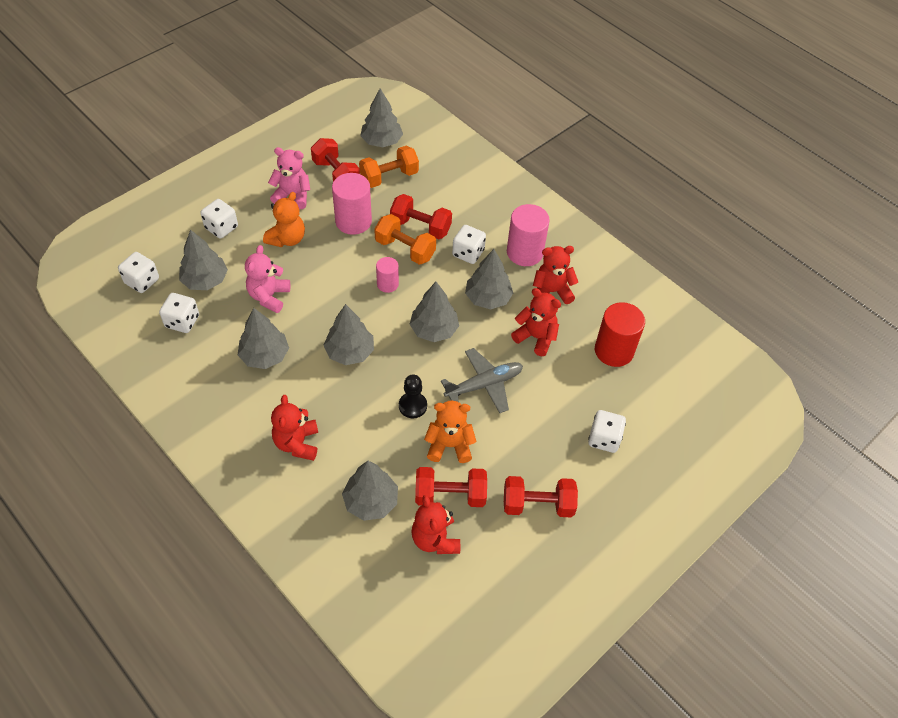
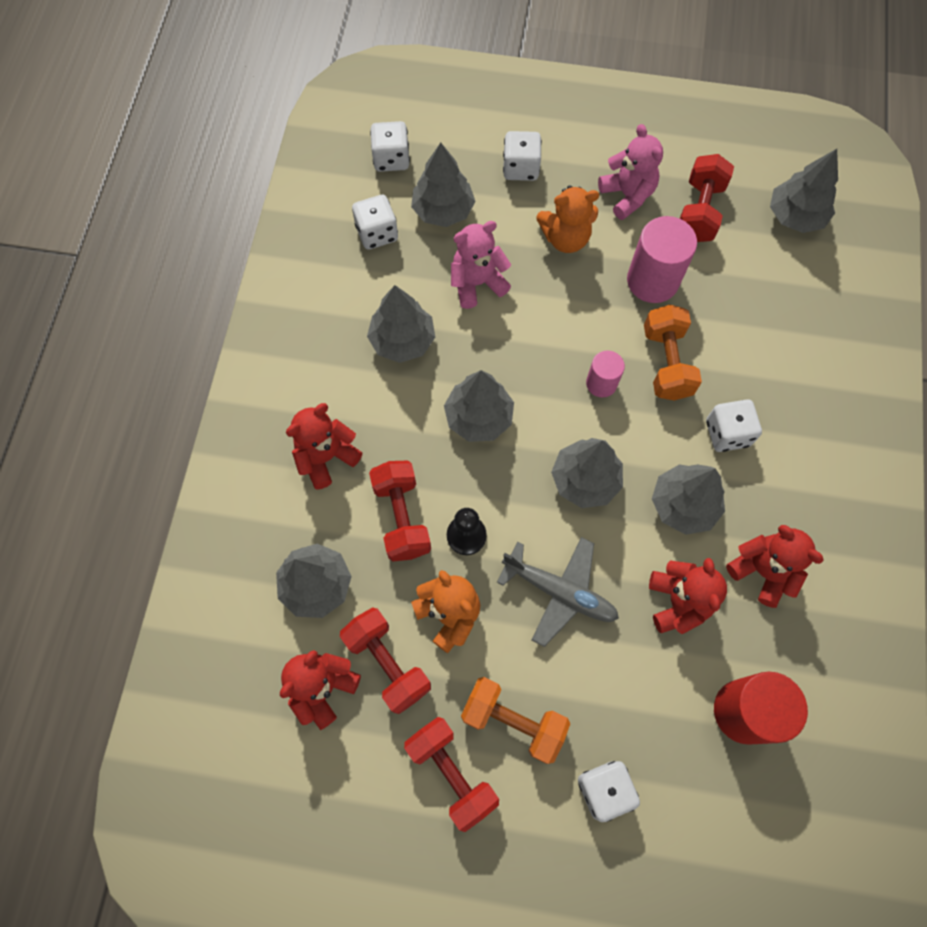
camera: 55 degrees right, 15 degrees up
(389, 177) = (751, 265): orange dumbbell -> orange dumbbell (513, 721)
(420, 227) = (714, 354): red dumbbell -> red dumbbell (401, 517)
(524, 252) = (791, 496): pink cylinder -> none

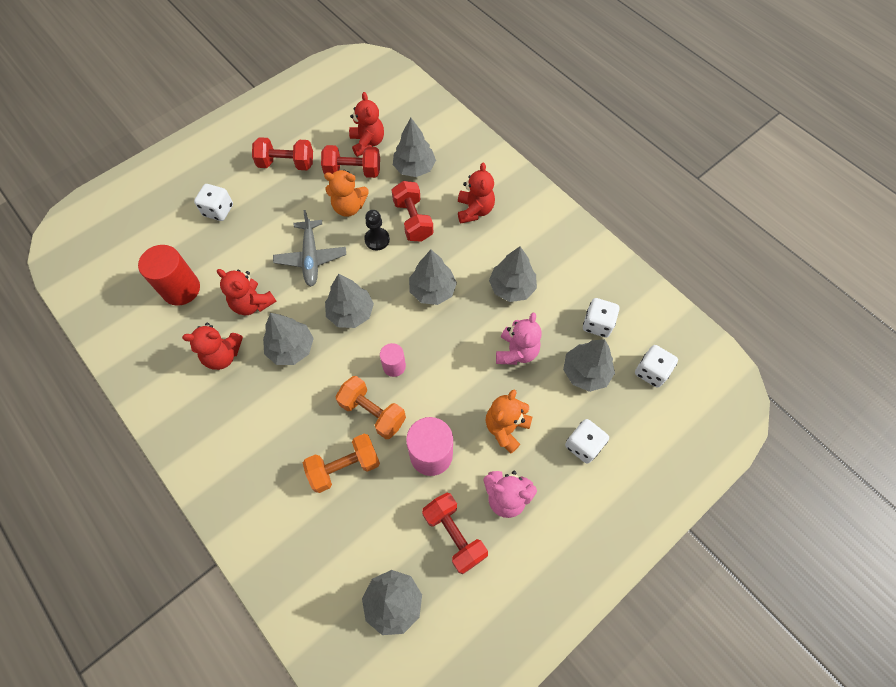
camera: 130 degrees right, 5 degrees down
(401, 517) = (413, 220): red dumbbell -> red dumbbell turned 45 degrees clockwise
(513, 721) = (280, 198): orange dumbbell -> orange dumbbell (344, 467)
(560, 592) = (311, 257): grey plane -> grey plane turned 75 degrees counterclockwise
(727, 433) = (303, 406): white dice -> none

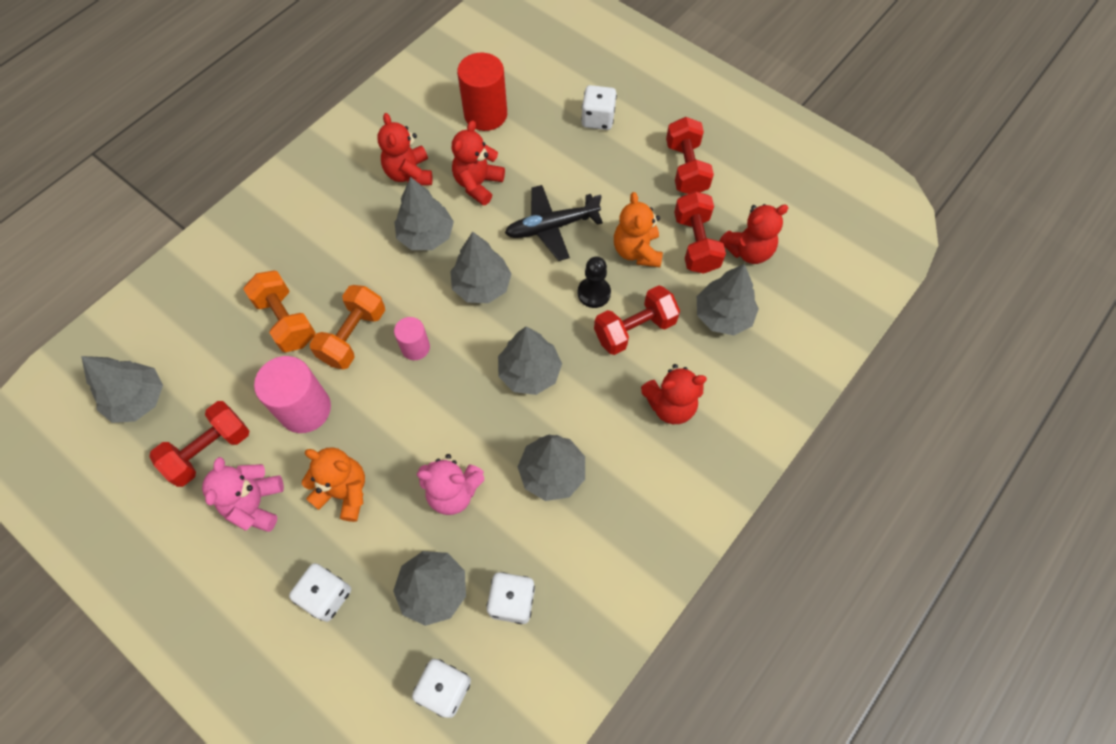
camera: 80 degrees right, 0 degrees up
(311, 257) = (551, 227): grey plane -> black plane

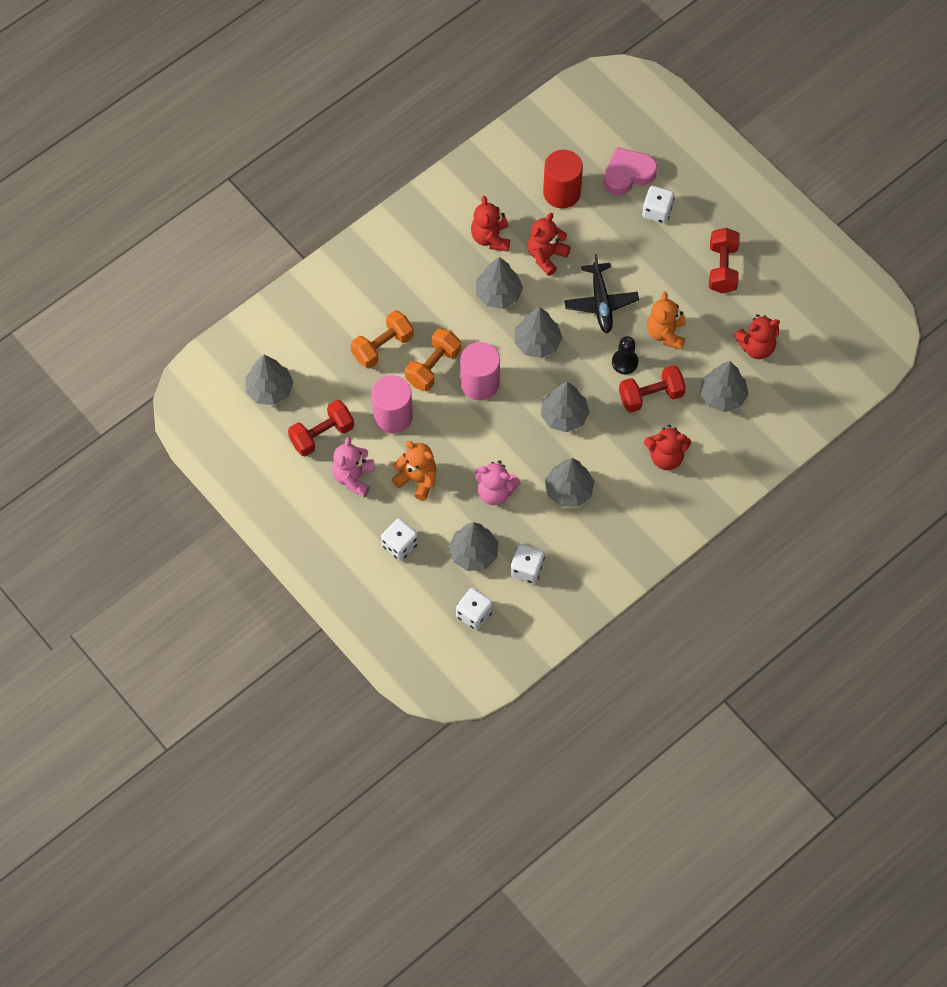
camera: 10 degrees right, 0 degrees up
(286, 321) = (382, 347): orange dumbbell -> orange dumbbell turned 75 degrees clockwise
(415, 347) = (480, 383): pink cylinder -> pink cylinder, size x1.75
(551, 227) = (601, 302): black plane -> black plane turned 90 degrees counterclockwise
(557, 85) = (628, 174): none -> pink heart
(696, 243) = (715, 334): red dumbbell -> none

